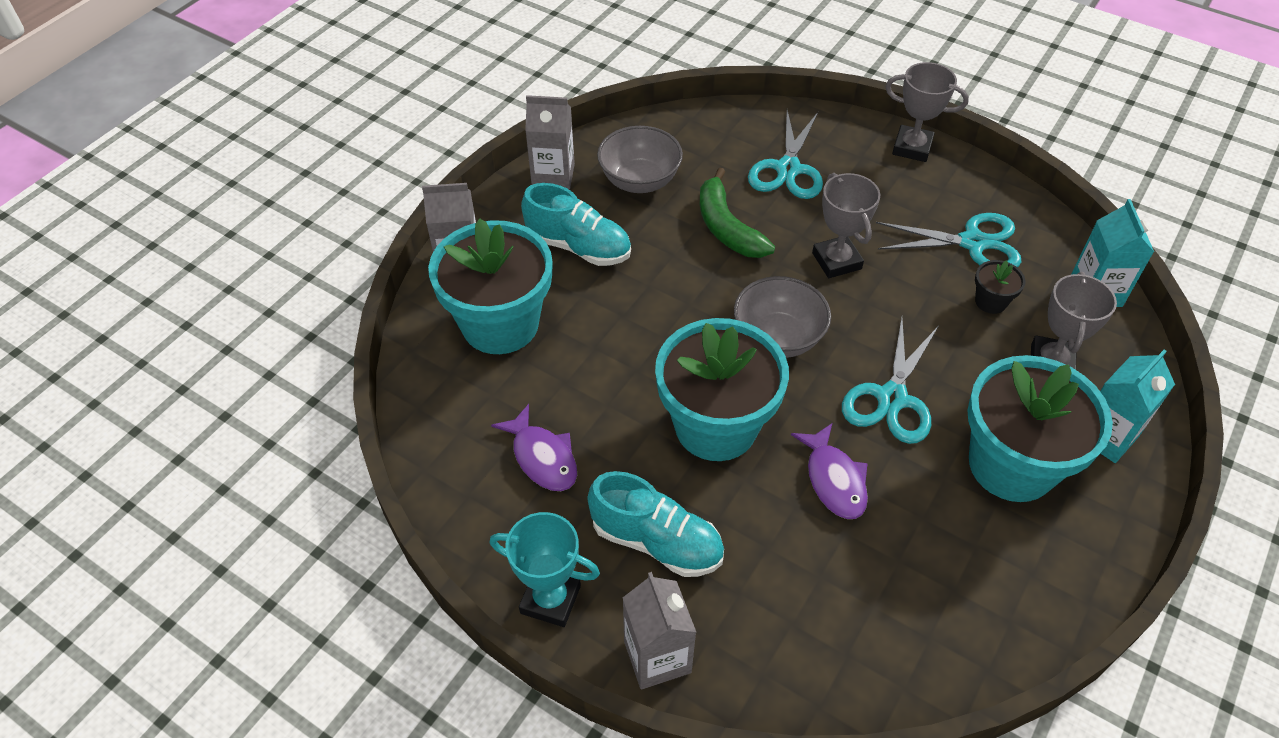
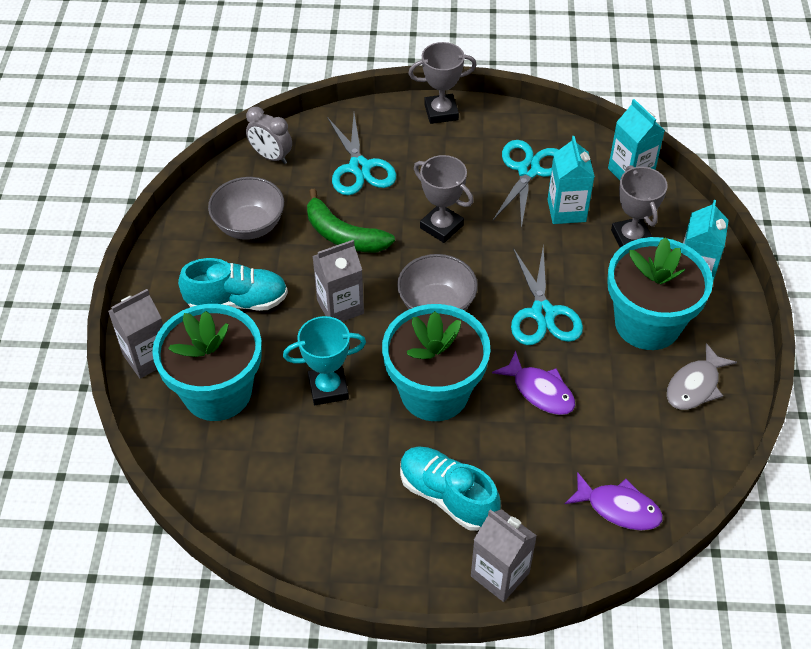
camera: 30 degrees left, 0 degrees up
(542, 457) = (323, 478): purple fish -> purple fish (618, 508)
(550, 599) = (400, 576): turquoise trophy -> turquoise trophy (328, 388)
(553, 176) = (175, 251): grey carton -> grey carton (340, 307)
(657, 541) = (447, 496): turquoise shoe -> turquoise shoe turned 135 degrees counterclockwise
(705, 125) = (271, 157): none -> grey clock
(972, 243) = (528, 171): turquoise scissors -> turquoise scissors turned 45 degrees counterclockwise
(990, 301) = (566, 210): black flower pot -> turquoise carton
(1027, 563) = (695, 386): none -> grey fish

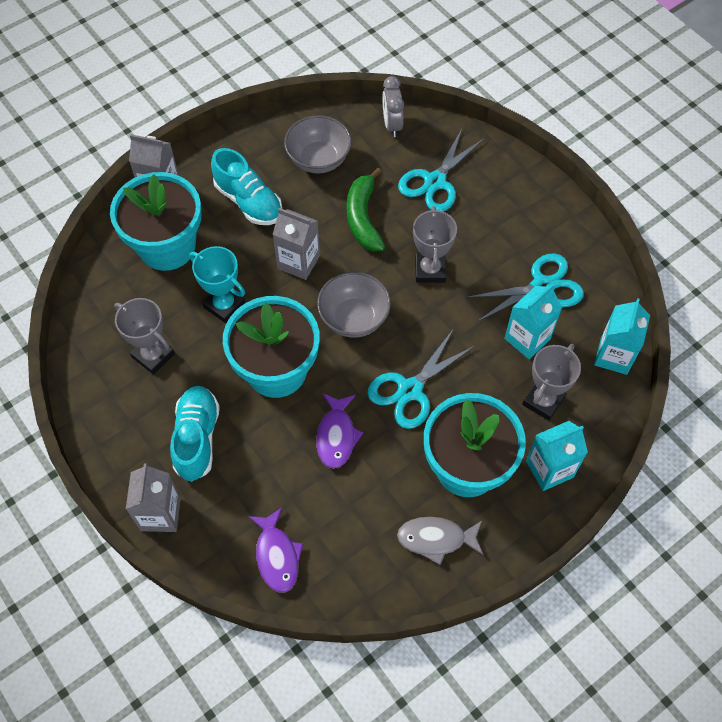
camera: 50 degrees right, 10 degrees up
(441, 112) = (542, 191): grey trophy -> grey trophy (153, 355)

